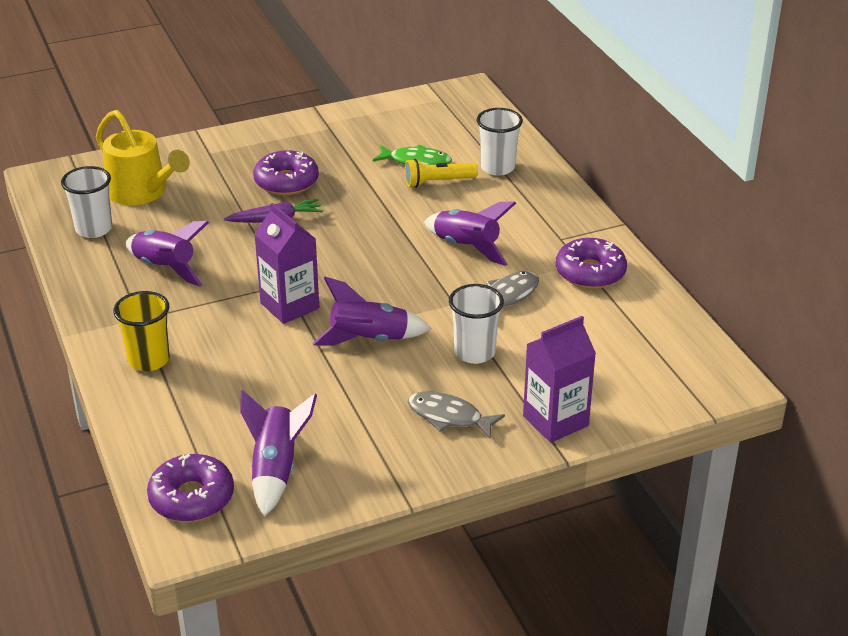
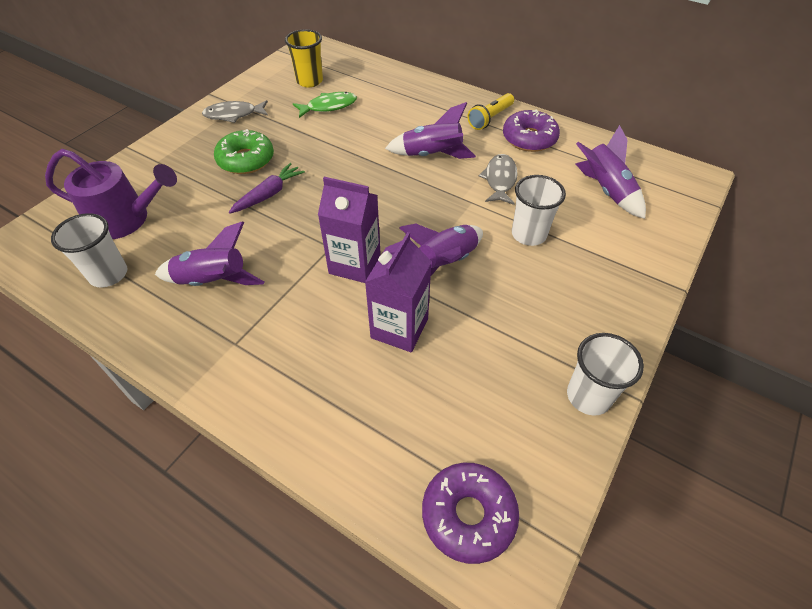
camera: 35 degrees left, 15 degrees up
(142, 192) = (126, 219): yellow watering can -> purple watering can
(149, 360) = (283, 383): yellow cup -> yellow cup (309, 81)
(276, 469) = (505, 431): purple rocket -> purple rocket (605, 190)
(286, 182) = (246, 160): purple donut -> green donut
(438, 182) = (360, 115): yellow flashlight -> yellow flashlight (490, 118)
(449, 417) = (573, 298): grey fish -> grey fish (234, 115)
(497, 167) = (388, 90): white cup -> white cup (588, 396)
(555, 421) = (640, 261): purple carton -> purple carton (399, 328)

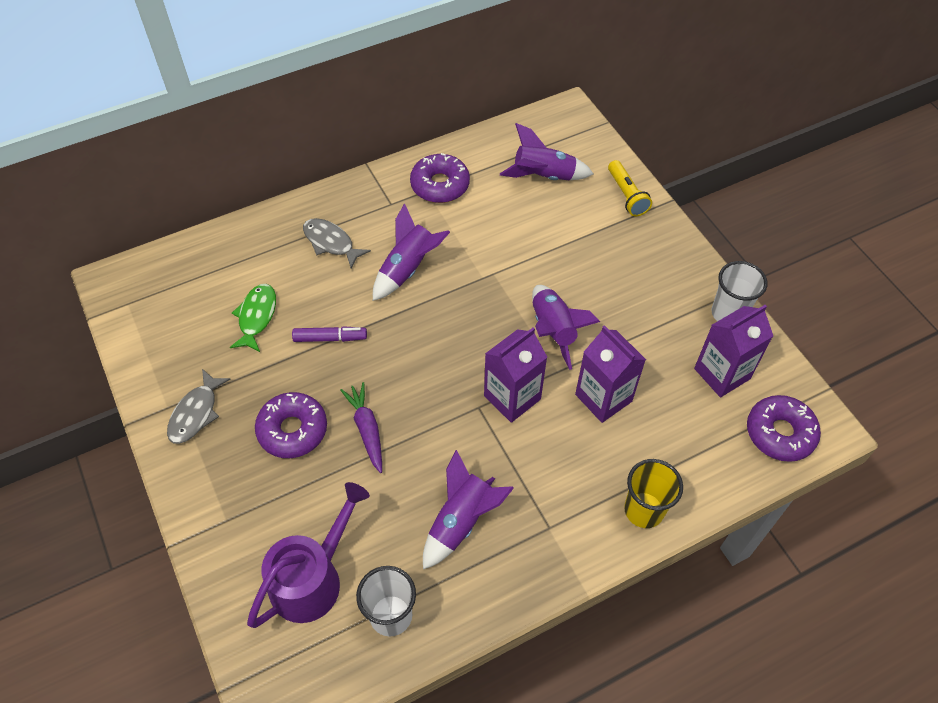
camera: 60 degrees left, 5 degrees up
(246, 160) = (292, 430): green donut -> purple donut
(309, 81) = (190, 313): yellow cup -> yellow cup (644, 510)
(336, 144) = (330, 338): none -> purple marker
(490, 118) = (388, 195): yellow flashlight -> yellow flashlight (626, 195)
(500, 180) = (479, 238): grey fish -> grey fish (331, 243)
(504, 420) = (722, 373): none -> purple carton
(529, 234) = (558, 257): white cup -> none

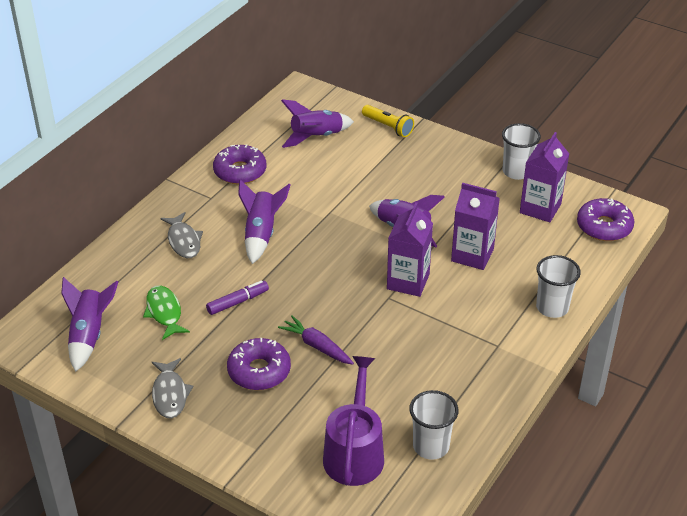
camera: 30 degrees left, 15 degrees down
(331, 243) = (183, 241): grey fish -> grey fish turned 120 degrees counterclockwise
(461, 521) = (434, 369): purple rocket -> purple rocket (89, 335)
(644, 510) = (552, 307): yellow cup -> white cup

